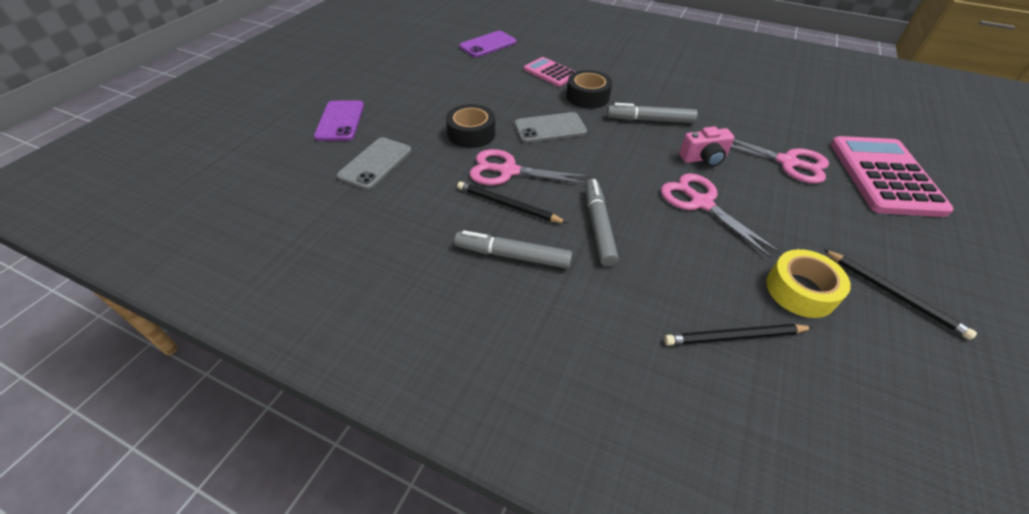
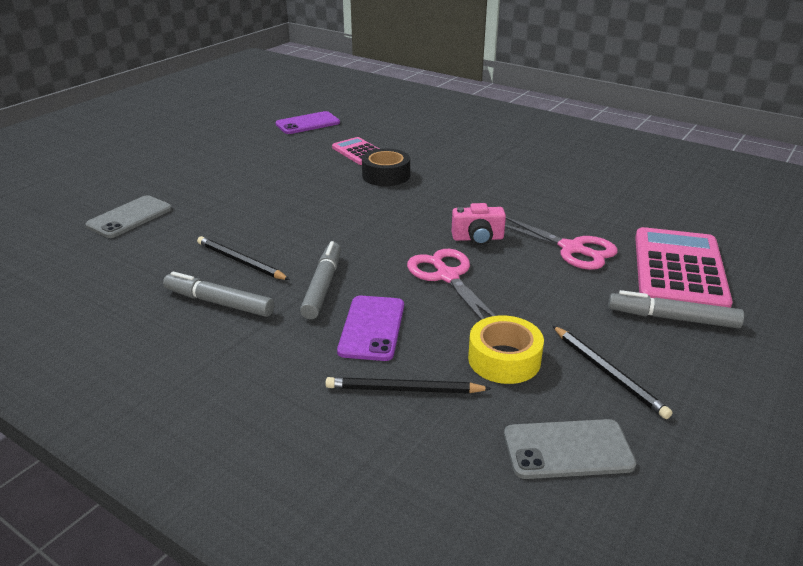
camera: 10 degrees right, 15 degrees down
(340, 121) = (116, 180): purple phone -> purple phone (372, 328)
(471, 133) = (241, 199): black tape -> none
(508, 171) = (259, 233): pink scissors -> none
(550, 128) = (326, 200): grey phone -> grey phone (568, 449)
(650, 120) = (441, 201): grey marker -> grey marker (673, 318)

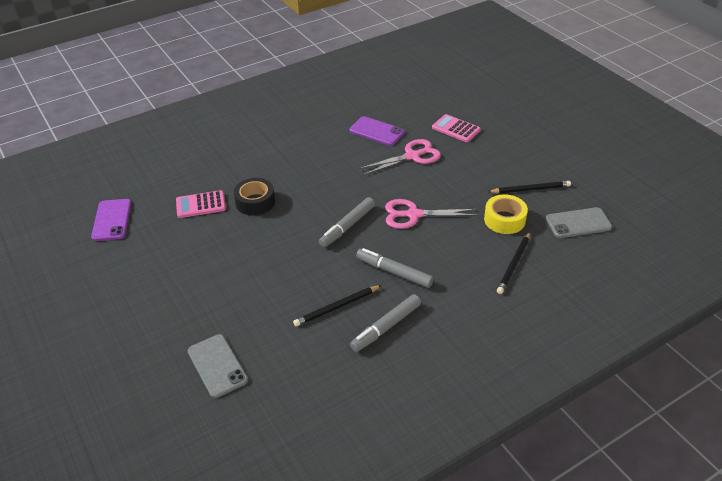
camera: 65 degrees left, 10 degrees up
(372, 328) = (452, 262): purple phone -> purple phone (376, 131)
(478, 238) = (377, 188): pink camera -> none
(568, 449) = (578, 223): grey phone -> grey phone turned 60 degrees clockwise
(673, 318) = (497, 150): grey marker -> grey marker (348, 226)
(679, 270) = (456, 129): pink calculator -> pink calculator, size x0.55

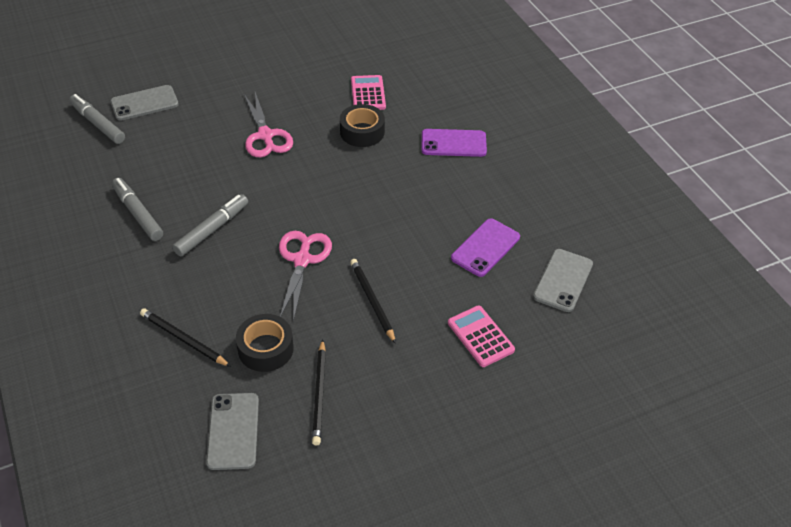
camera: 95 degrees right, 5 degrees up
(112, 220) = (360, 39): purple phone -> purple phone (453, 143)
(336, 307) = (180, 181): black pencil -> black pencil (372, 301)
(348, 226) = (299, 201): grey marker -> grey marker (98, 124)
(397, 100) = (563, 280): none -> grey phone
(412, 156) = (422, 276): pink scissors -> pink scissors (265, 136)
(456, 129) = (480, 336): pink calculator -> pink calculator turned 75 degrees counterclockwise
(504, 220) = (265, 349): yellow tape -> black tape

